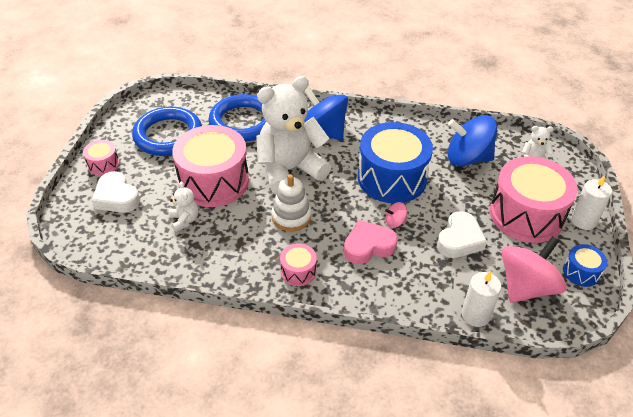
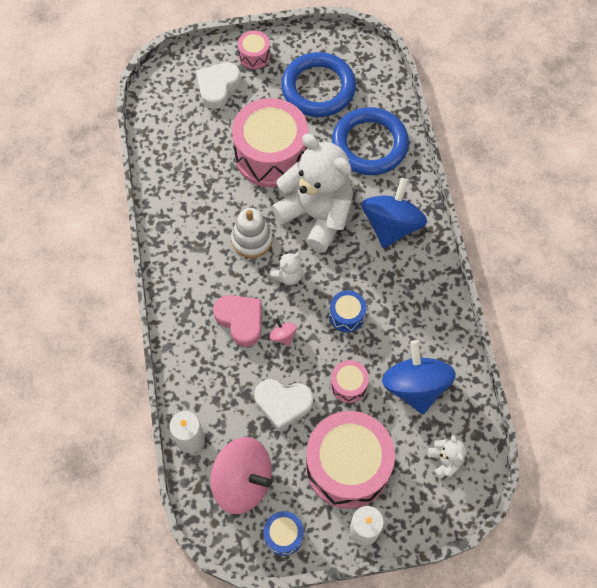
camera: 70 degrees right, 20 degrees up
(185, 220) = (211, 153): white teddy bear -> white teddy bear (288, 275)
(298, 271) = (186, 270): pink drum -> pink drum (348, 385)
(392, 178) = (347, 315): blue drum -> blue drum, size x0.45

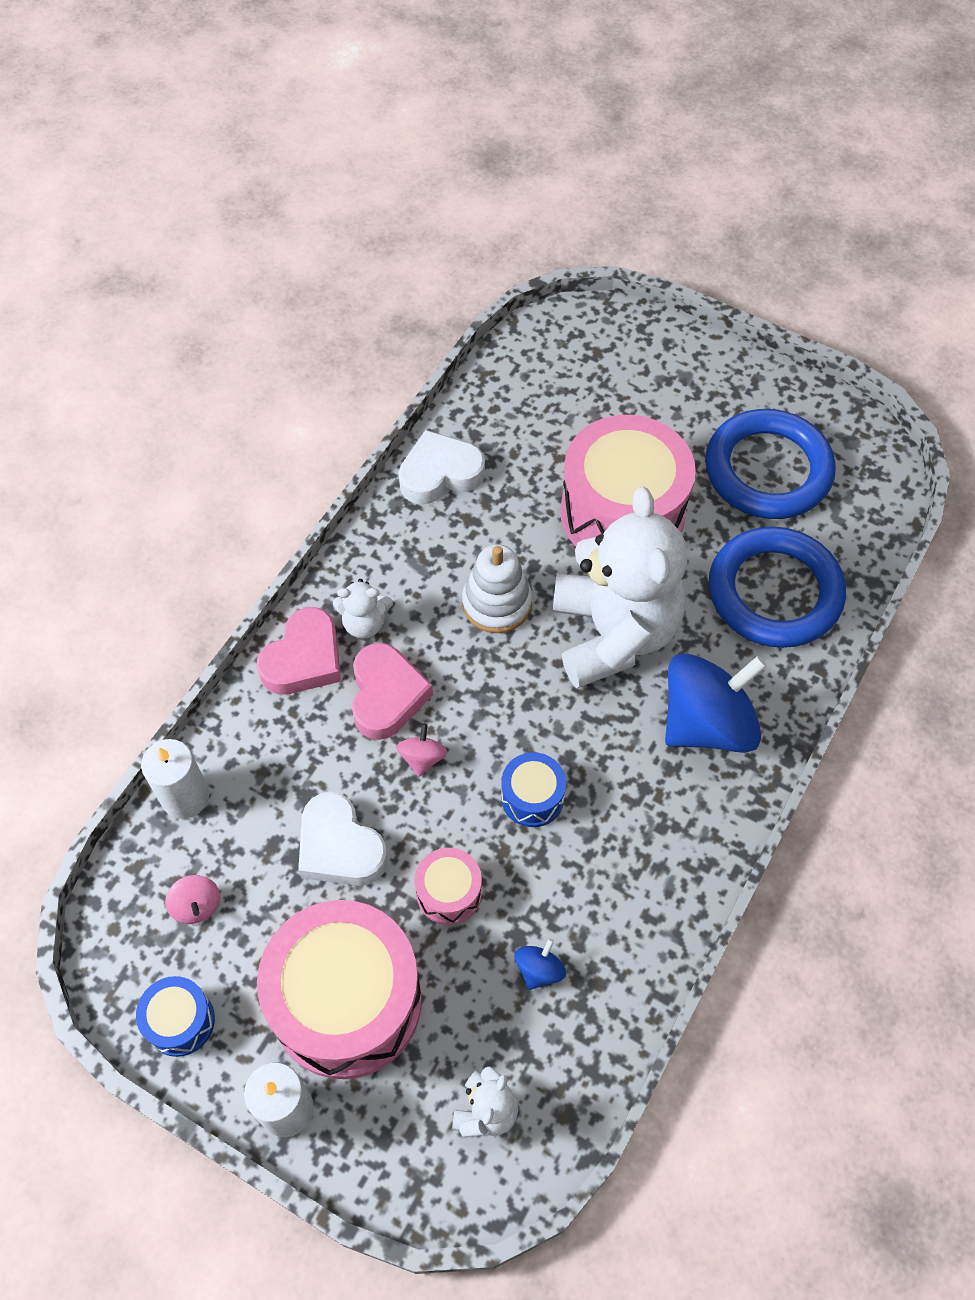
camera: 40 degrees right, 5 degrees down
(186, 333) = (304, 659): none -> pink heart
(217, 87) = (630, 381): white heart -> white heart (440, 474)
(243, 481) = (196, 905): pink spinning top -> pink spinning top, size x0.42
(254, 56) = (715, 373): pink drum -> none
(288, 275) = (501, 684): white teddy bear -> white teddy bear (364, 623)
(415, 386) = (539, 970): blue spinning top -> blue spinning top, size x0.42

